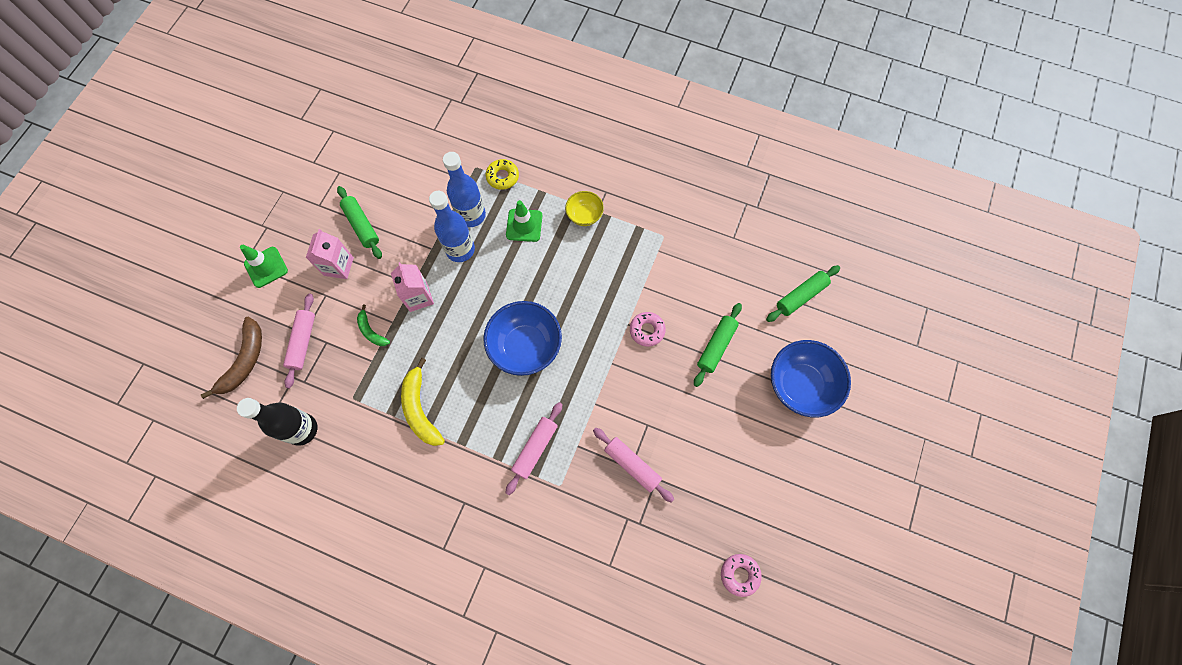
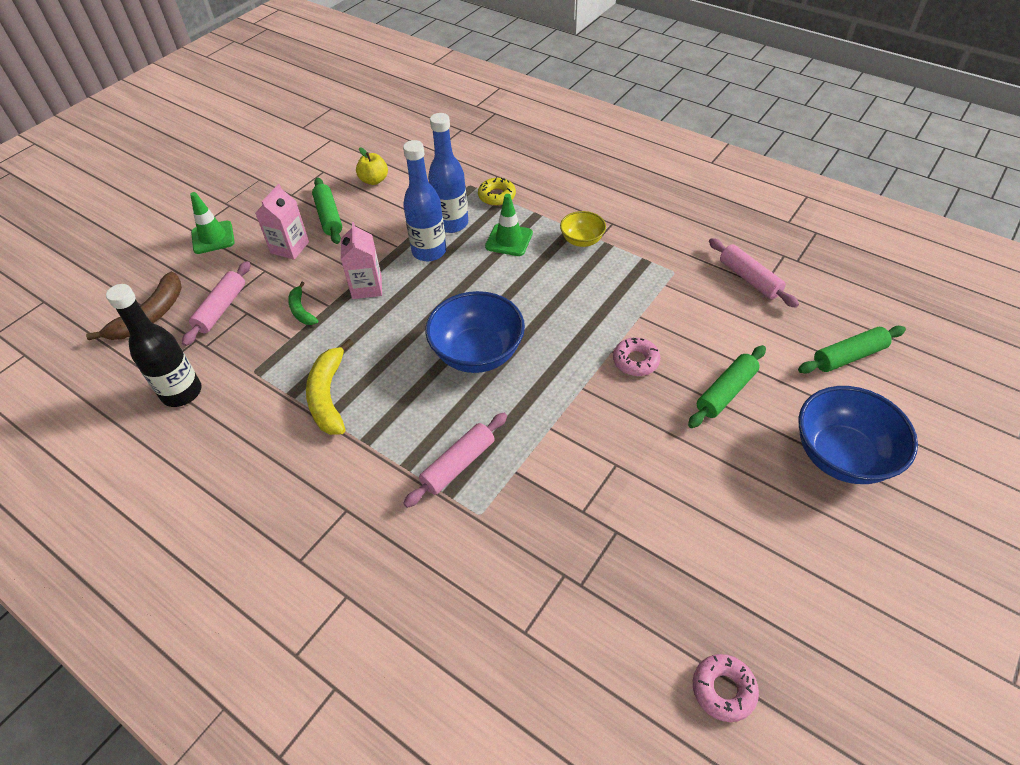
camera: 15 degrees right, 20 degrees down
(389, 175) = (374, 180): none -> yellow apple
(632, 465) = (585, 508): pink rolling pin -> pink rolling pin (749, 279)

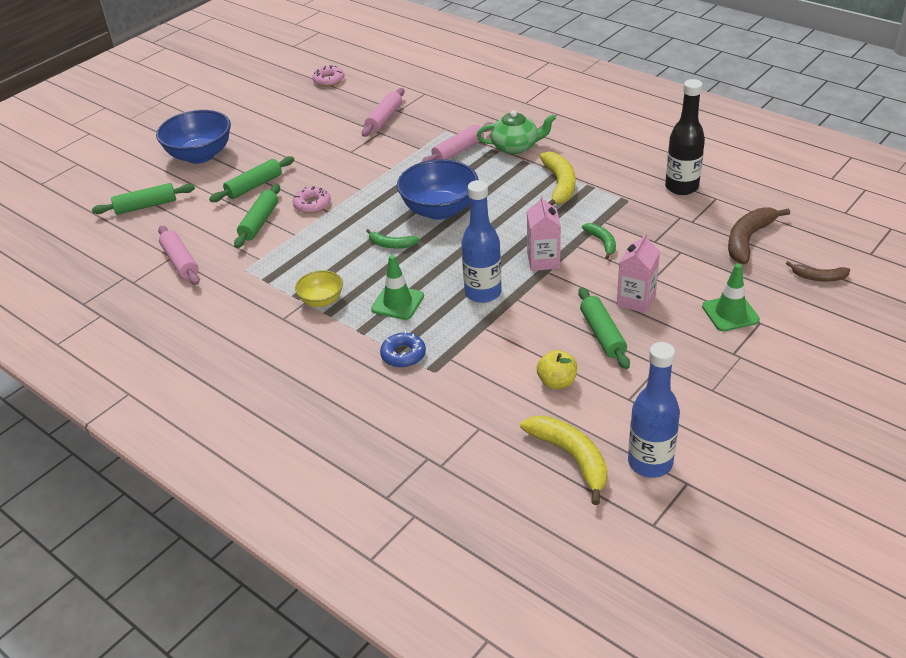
camera: 175 degrees left, 10 degrees down
(112, 274) = (819, 277): none -> brown banana
(221, 309) = (681, 244): pink rolling pin -> pink rolling pin (384, 119)
(373, 136) = (571, 457): none -> yellow banana
(375, 474) = (515, 146): none -> green teapot
(451, 224) = (458, 322): blue bottle -> blue bottle (650, 463)
(497, 196) = (403, 355): yellow donut -> blue donut
(526, 304) = (391, 245): none -> green banana
(689, 332) = (259, 222): none -> green rolling pin

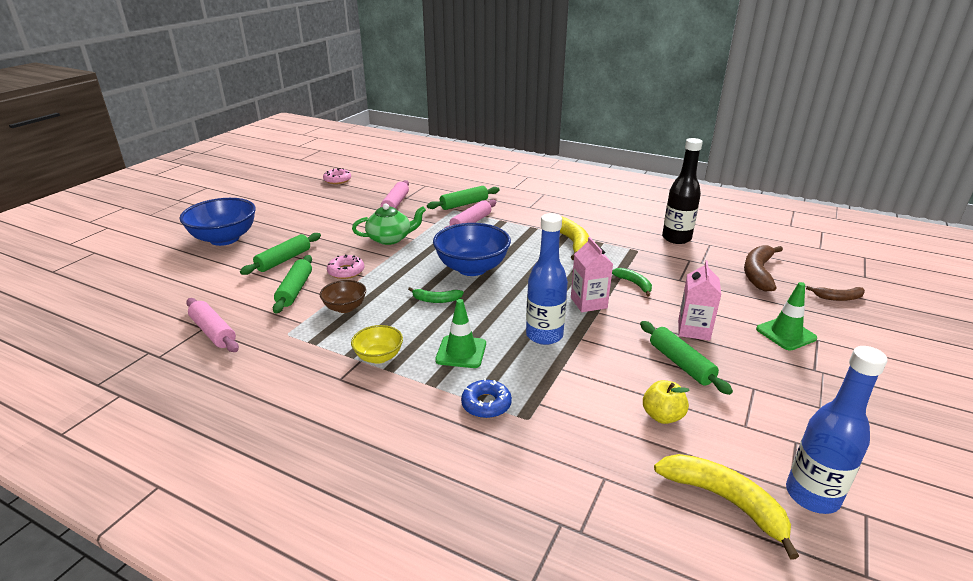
camera: 15 degrees left, 10 degrees down
(146, 206) = (170, 284): green rolling pin -> green rolling pin (464, 204)
(302, 246) = (345, 308): none -> brown bowl
(515, 146) = (520, 217): green teapot -> green teapot (390, 238)

